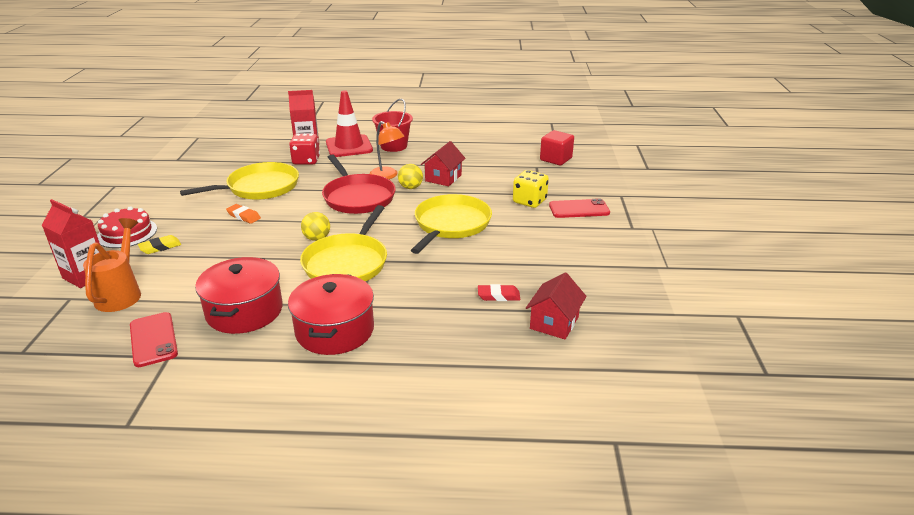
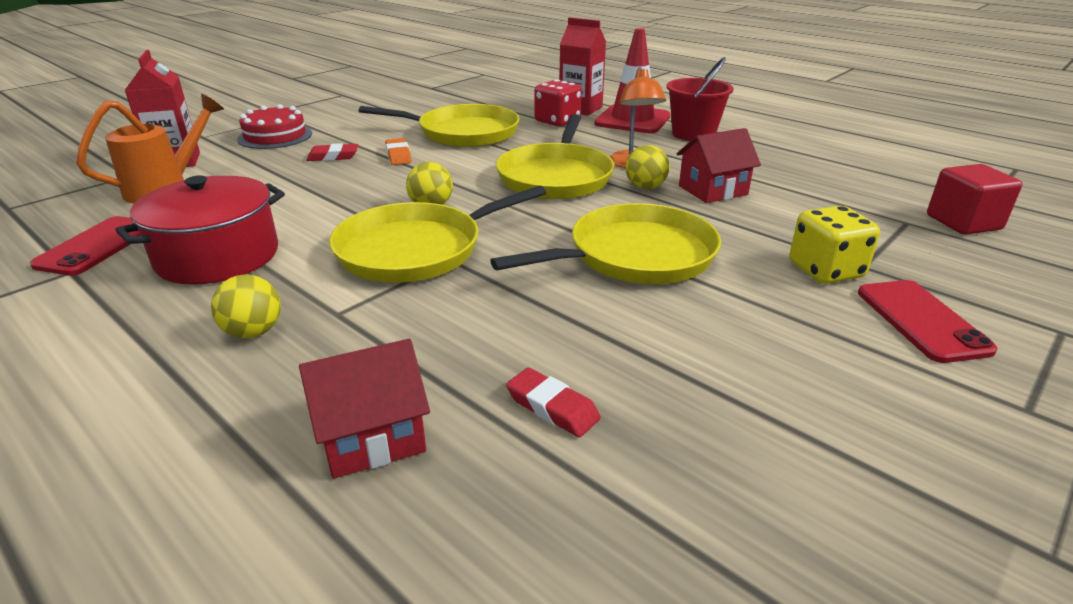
camera: 40 degrees right, 0 degrees up
(160, 247) = (275, 158): yellow eraser -> none
(200, 232) = (333, 157): none -> red eraser
(334, 330) = (253, 332): red pot -> yellow ball
(357, 197) = (556, 176): red pan -> yellow pan
(554, 323) = (585, 528): red house -> red house (372, 437)
(579, 209) = (921, 320): red phone -> red phone turned 45 degrees clockwise

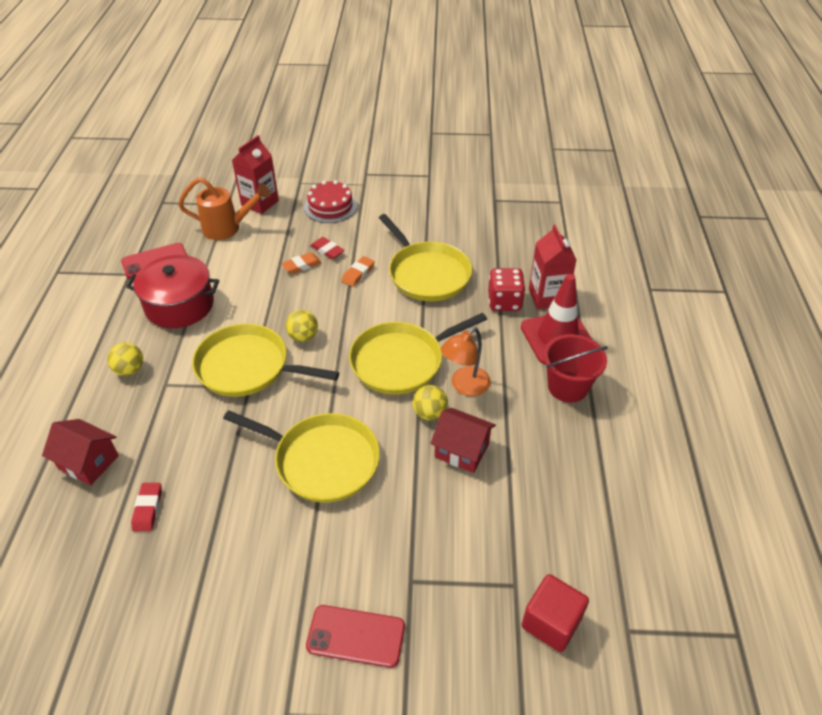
camera: 50 degrees right, 15 degrees up
(325, 173) = (302, 265): none -> orange eraser
(825, 270) = (385, 563): yellow dice -> none
(921, 320) = (356, 636): red phone -> red phone turned 60 degrees clockwise

